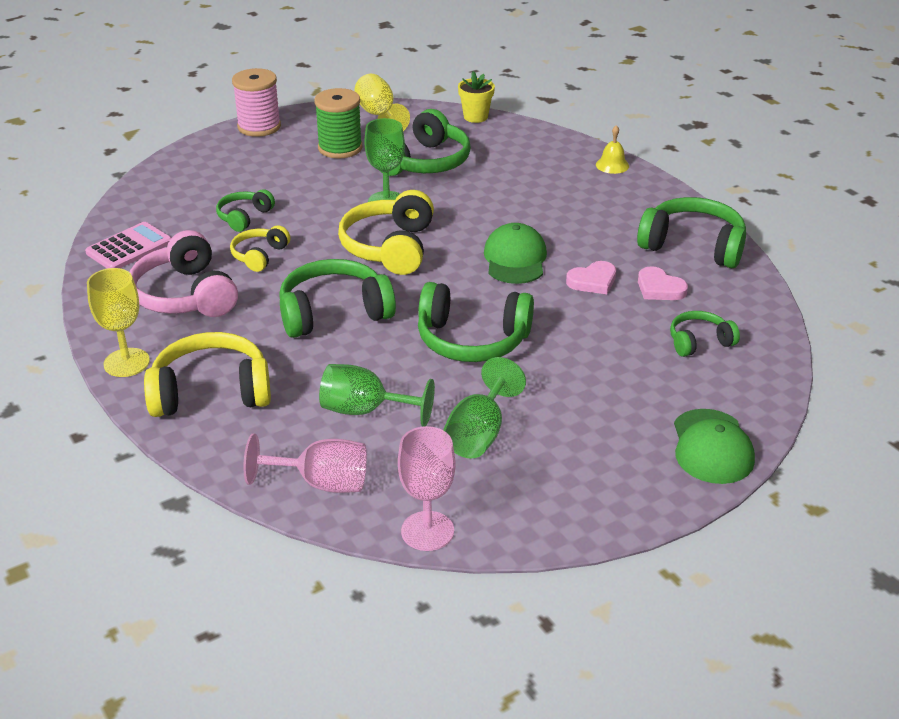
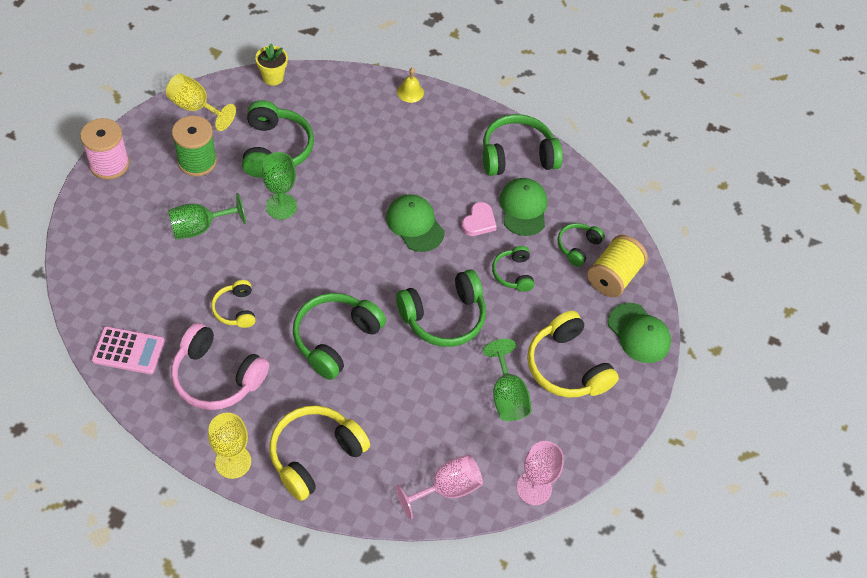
camera: 40 degrees left, 20 degrees up
(129, 247) = (128, 350): pink calculator -> pink calculator turned 90 degrees clockwise
(244, 217) = (188, 274): green headphones -> green headphones (513, 273)
(365, 411) = (425, 415): green goblet -> green goblet (200, 227)
(390, 247) = (322, 254): yellow headphones -> yellow headphones (566, 366)
(659, 288) = (523, 208): pink heart -> green cap
(723, 383) = (613, 276): none -> yellow spool

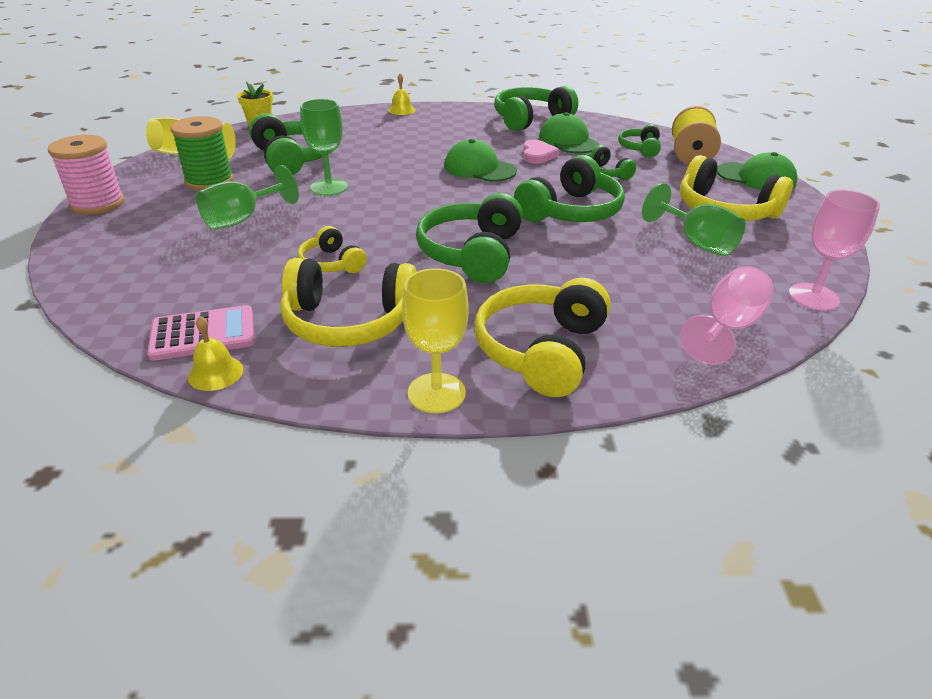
camera: 20 degrees left, 20 degrees down
(123, 390) = (215, 373): none -> yellow bell
(216, 377) = (349, 322): pink headphones -> yellow headphones

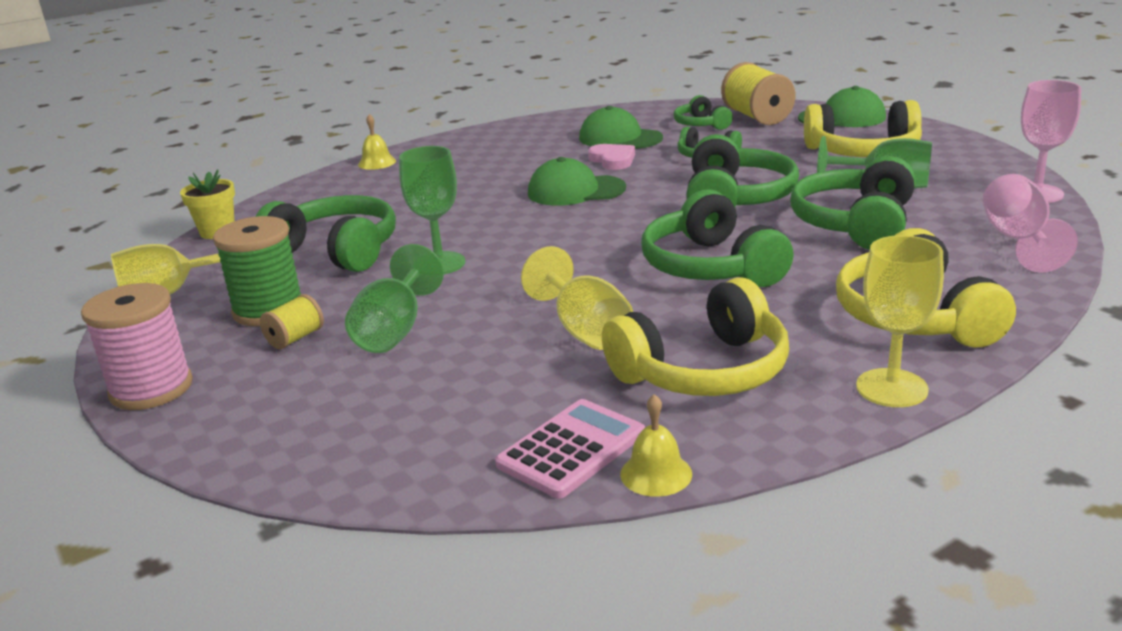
camera: 30 degrees left, 10 degrees down
(194, 203) = (295, 338): none -> yellow spool
(331, 263) = (585, 330): yellow headphones -> yellow goblet
(530, 119) = (544, 130): green headphones -> green headphones (855, 224)

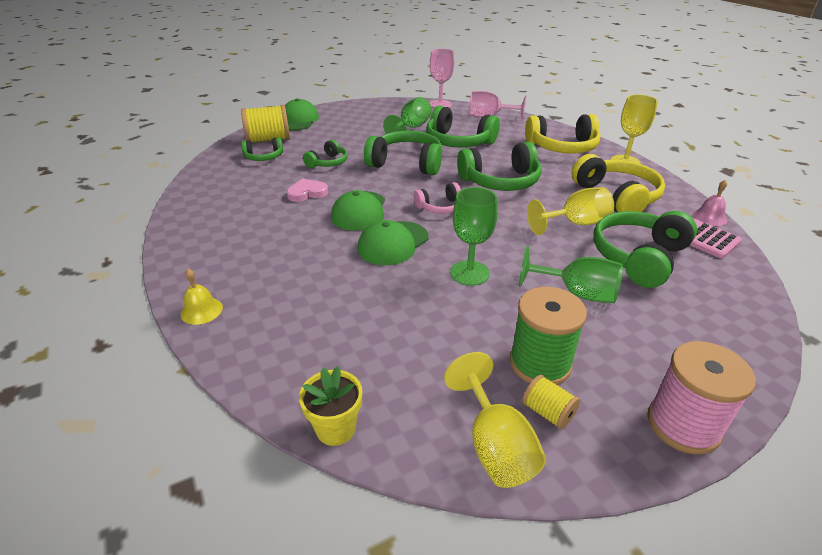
camera: 85 degrees left, 10 degrees up
(295, 338) = (589, 343): yellow spool -> yellow spool (548, 412)
(336, 250) = (425, 329): green headphones -> green headphones (638, 257)
(603, 233) = (440, 207): none -> pink headphones
(620, 138) = (262, 186): green cap -> green cap (393, 243)
(656, 474) = (709, 217): yellow bell -> pink bell
(863, 152) = (360, 125): yellow headphones -> none

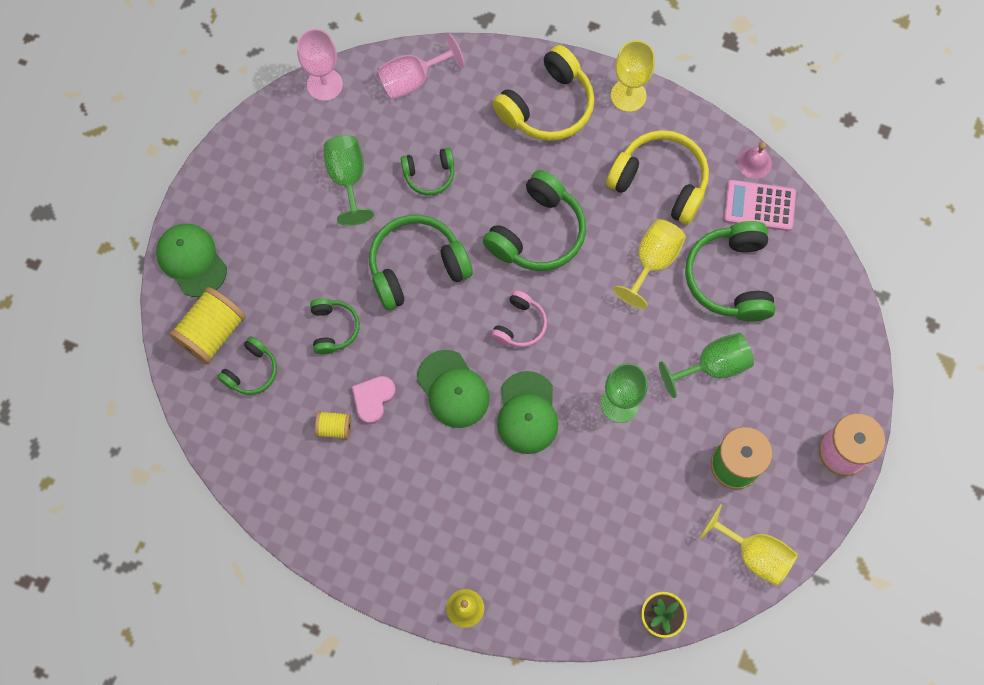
camera: 40 degrees left, 35 degrees up
(458, 142) = (429, 175): green headphones -> green headphones, size x0.56
(548, 412) = (766, 504): yellow spool -> yellow spool (334, 428)

